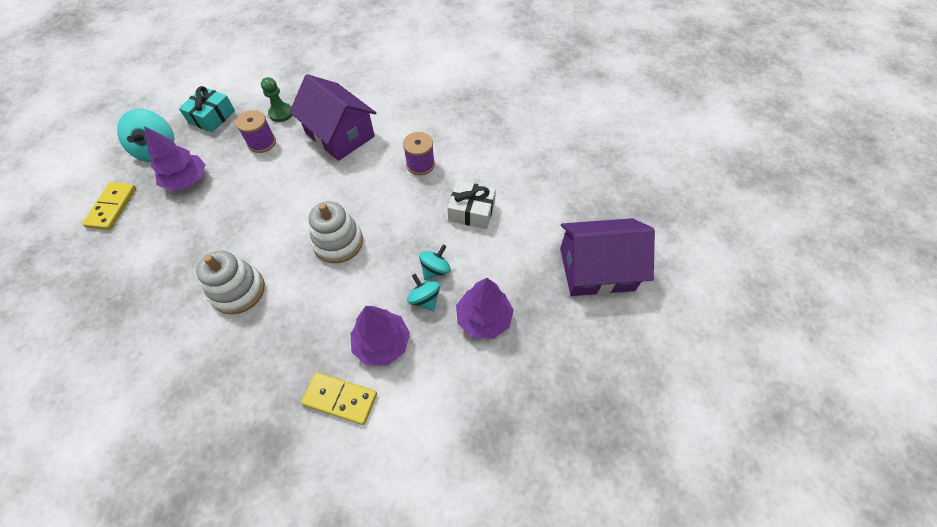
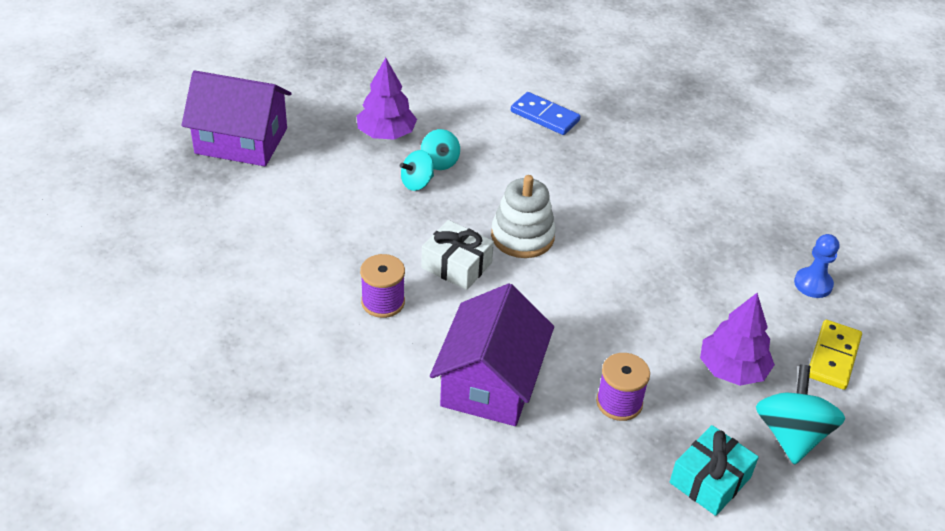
camera: 165 degrees left, 15 degrees down
(106, 265) = (813, 284): none -> blue pawn
(238, 290) = (645, 219): white stacking toy -> none
(281, 113) = (585, 452): green pawn -> none
(340, 135) = (490, 382): purple house -> purple house turned 45 degrees clockwise
(340, 398) = (544, 116): yellow domino -> blue domino
(382, 343) = (496, 141): purple tree -> none
(471, 211) = (344, 227): white gift -> white gift (456, 265)

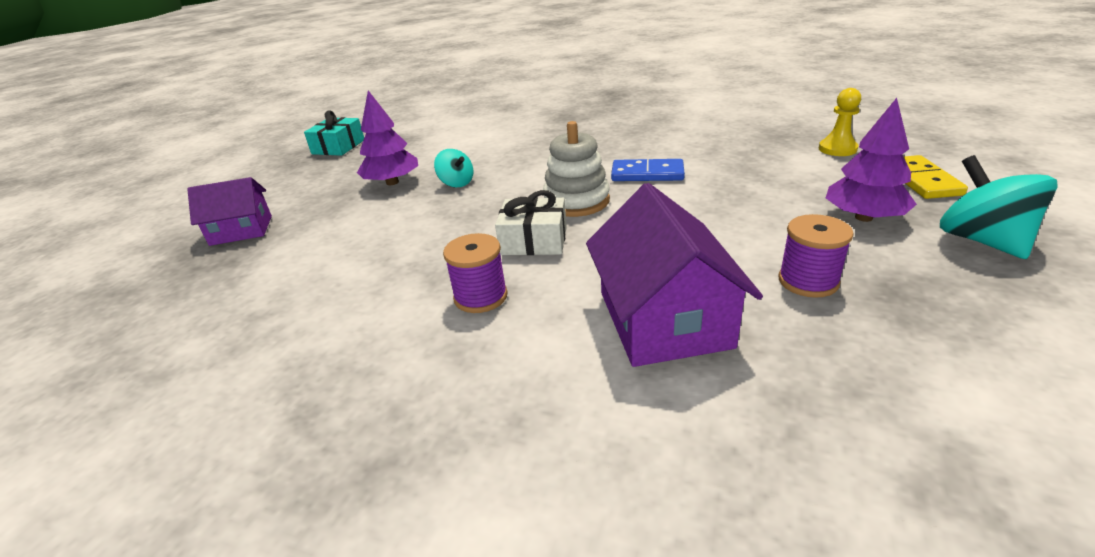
camera: 20 degrees left, 10 degrees down
(241, 141) = (241, 230): purple house -> purple house, size x0.63
(417, 183) = (446, 201): turquoise spinning top -> none
(544, 116) = (523, 135): blue domino -> blue domino (647, 174)
(710, 480) = (981, 307): turquoise gift -> turquoise gift (338, 147)
(813, 284) = (837, 149): blue pawn -> yellow pawn

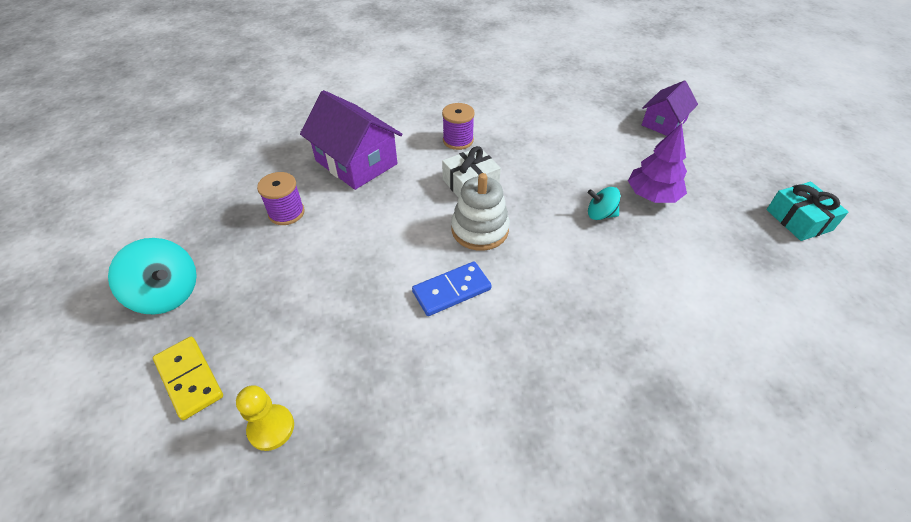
camera: 140 degrees right, 15 degrees up
(863, 217) = (249, 292): purple tree -> none

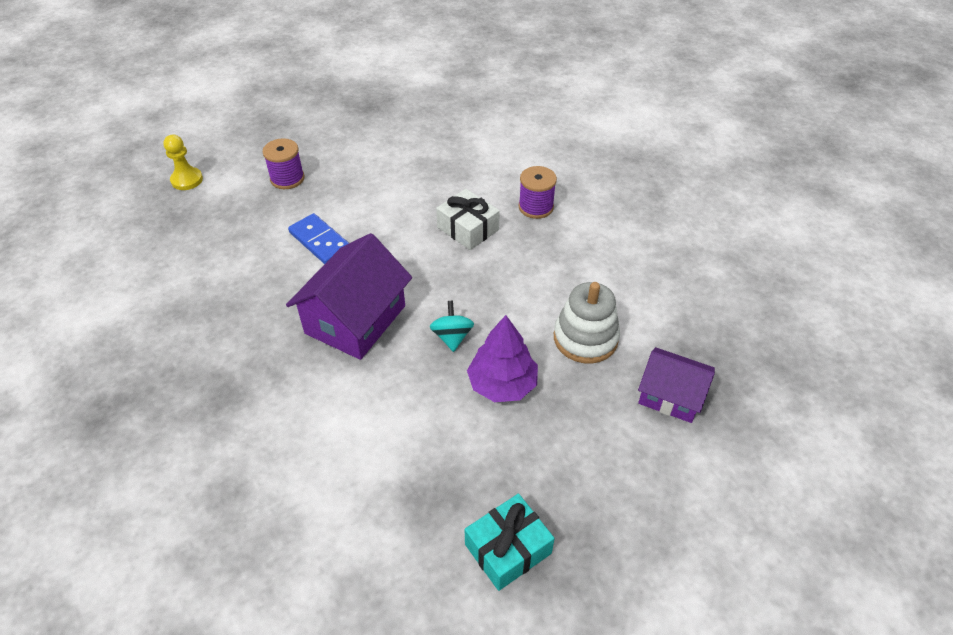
camera: 75 degrees right, 0 degrees up
(167, 294) = (290, 100): turquoise spinning top -> none
(189, 378) = (222, 134): yellow domino -> none
(286, 213) = (388, 127): purple spool -> purple spool (287, 178)
(356, 162) = (469, 147): purple house -> purple house (355, 319)
(480, 229) = (401, 246): white stacking toy -> white stacking toy (585, 338)

